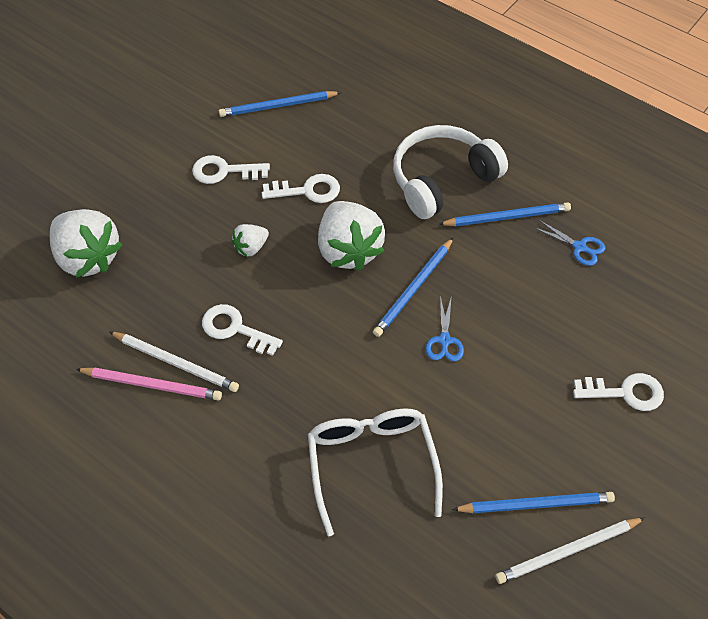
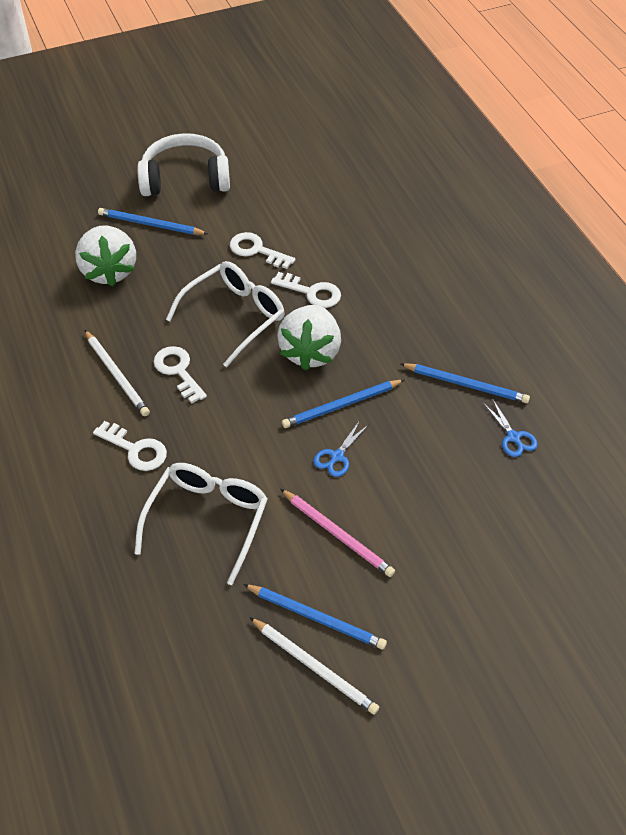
camera: 30 degrees right, 5 degrees down
(152, 385) = (88, 383): pink pencil -> pink pencil (338, 534)
(251, 247) = (235, 316): white strawberry -> white glasses
(277, 106) = (336, 217): blue pencil -> blue pencil (150, 224)
(442, 179) = (432, 331): white headphones -> white headphones (185, 178)
(567, 551) = (314, 667): white pencil -> white pencil turned 150 degrees counterclockwise
(625, 392) = (462, 571): white key -> white key (135, 449)

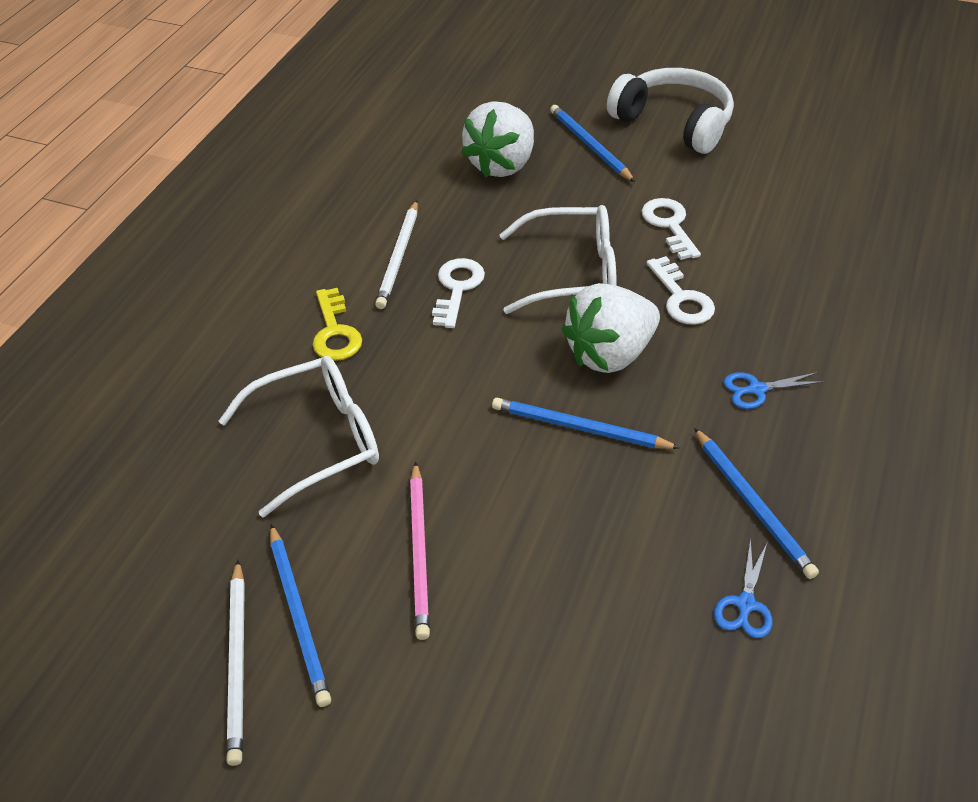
camera: 45 degrees right, 5 degrees down
(135, 449) = (335, 332): white key -> yellow key
(337, 456) = (513, 474): blue scissors -> blue scissors (757, 389)

